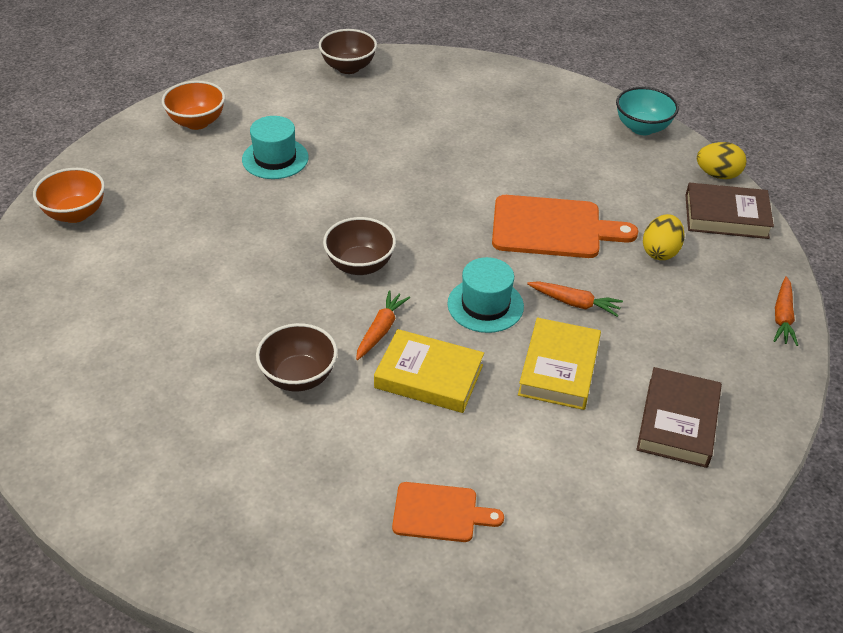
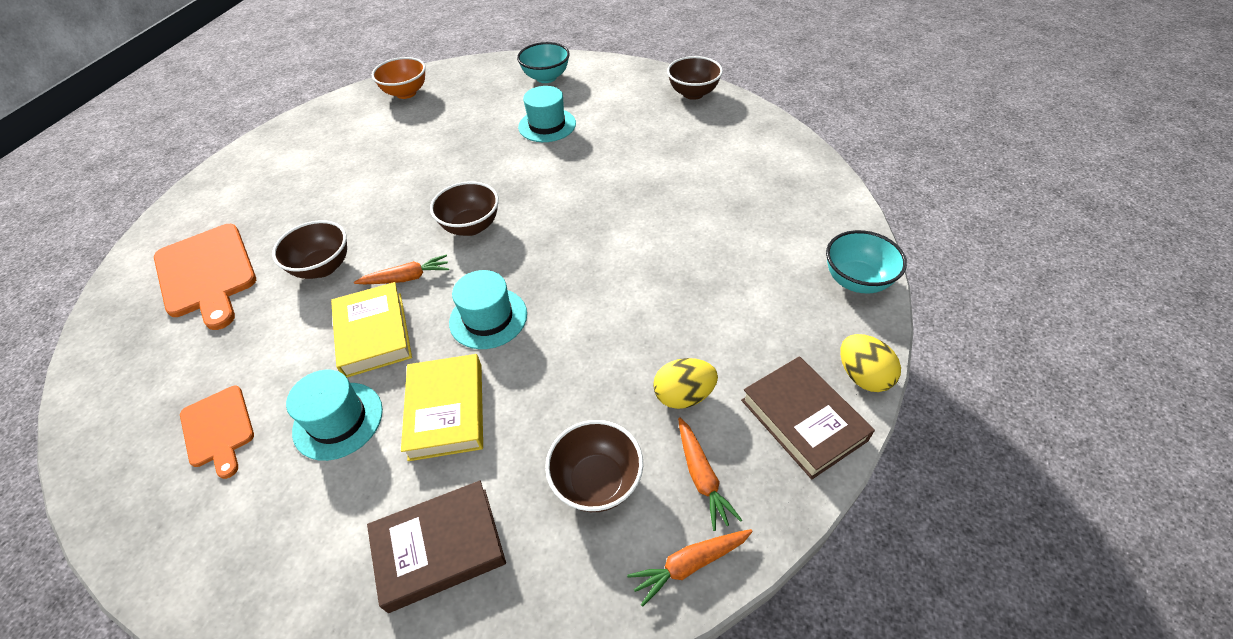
camera: 55 degrees right, 5 degrees up
(197, 122) = (546, 78): orange bowl -> turquoise bowl
(507, 433) = (338, 420): none -> turquoise hat
(552, 228) = (632, 303): orange cutting board -> orange cutting board (207, 273)
(558, 368) = (446, 410): yellow book -> yellow book turned 75 degrees counterclockwise
(574, 303) = (544, 373): orange carrot -> orange carrot (702, 477)
(691, 325) = (597, 482): none -> brown bowl

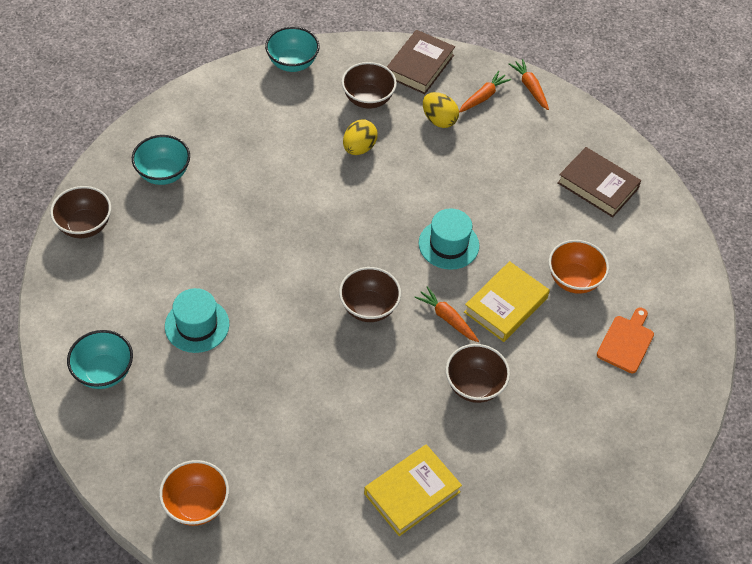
camera: 125 degrees left, 5 degrees up
(207, 273) = (535, 472): orange cutting board -> none
(338, 420) = (574, 280): turquoise hat -> orange bowl
(446, 410) = (528, 227): yellow book -> yellow book (412, 493)
(597, 482) = (517, 137): brown bowl -> brown bowl (368, 99)
(689, 564) = (530, 88): orange carrot -> orange carrot turned 150 degrees counterclockwise
(727, 144) = (163, 173): none -> turquoise bowl
(862, 376) = (372, 48): yellow egg -> yellow egg (359, 148)

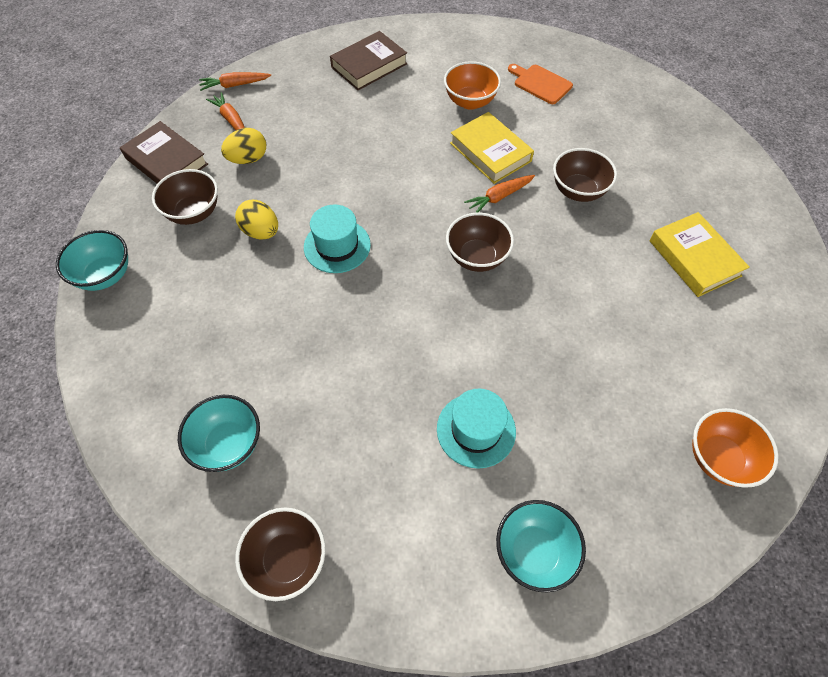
camera: 75 degrees left, 5 degrees up
(448, 244) = (411, 180): turquoise hat -> turquoise hat (337, 246)

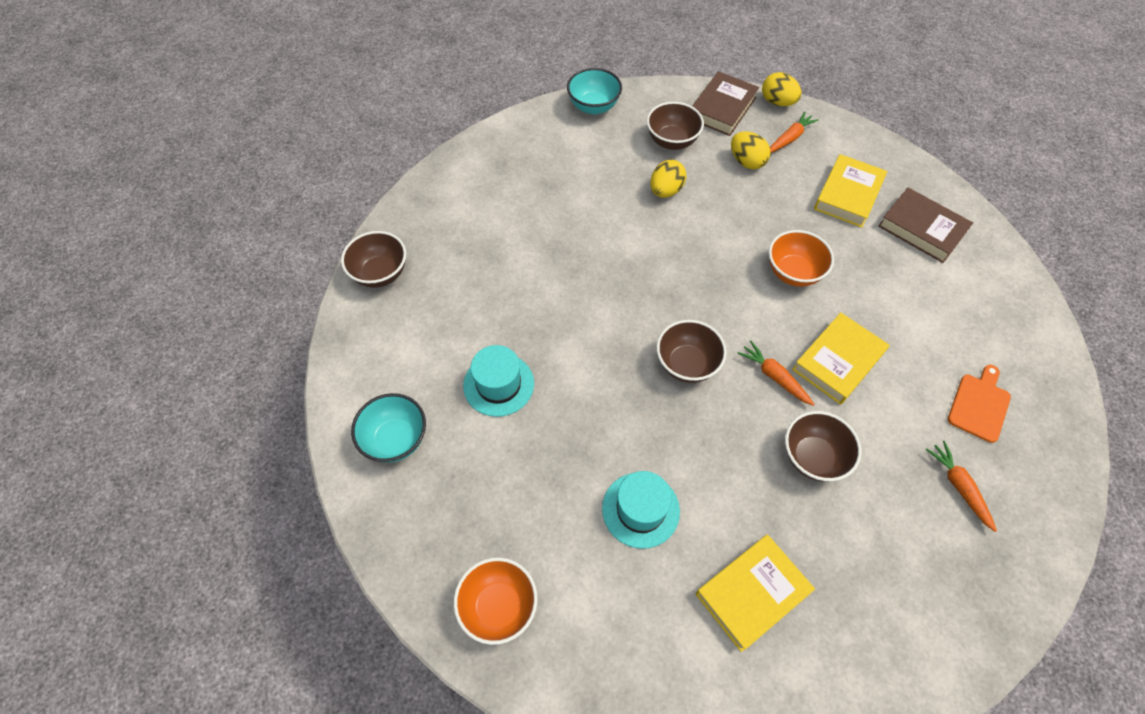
camera: 80 degrees right, 0 degrees up
(179, 118) = (777, 102): none -> yellow egg
(228, 444) = (463, 218): turquoise bowl -> none
(235, 85) = (837, 129): orange carrot -> orange carrot (959, 486)
(316, 99) = (848, 195): none -> yellow book
(337, 246) = (666, 248): turquoise hat -> turquoise hat (640, 509)
(470, 102) = (910, 332): orange bowl -> orange bowl (793, 273)

